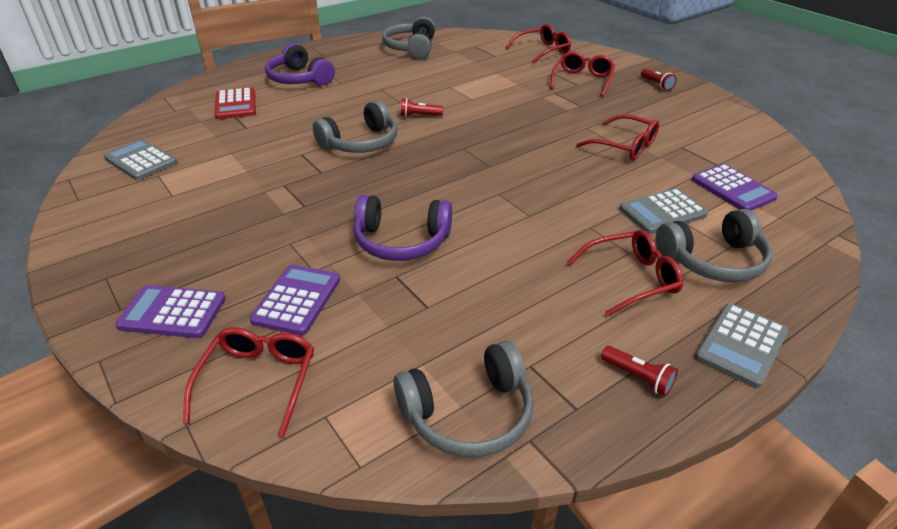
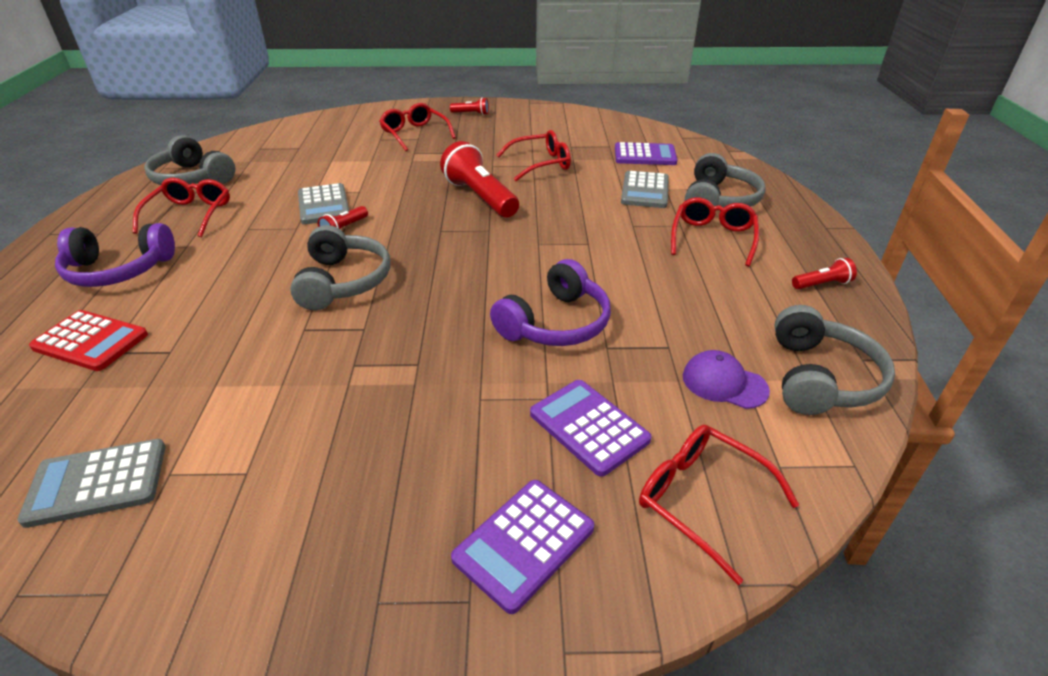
camera: 55 degrees left, 0 degrees up
(406, 353) = (724, 383): none -> purple cap
(530, 143) = (480, 197): none -> red flashlight
(543, 51) = (333, 126): red glasses -> red glasses (190, 214)
(741, 345) = (813, 233): grey calculator -> grey calculator (324, 205)

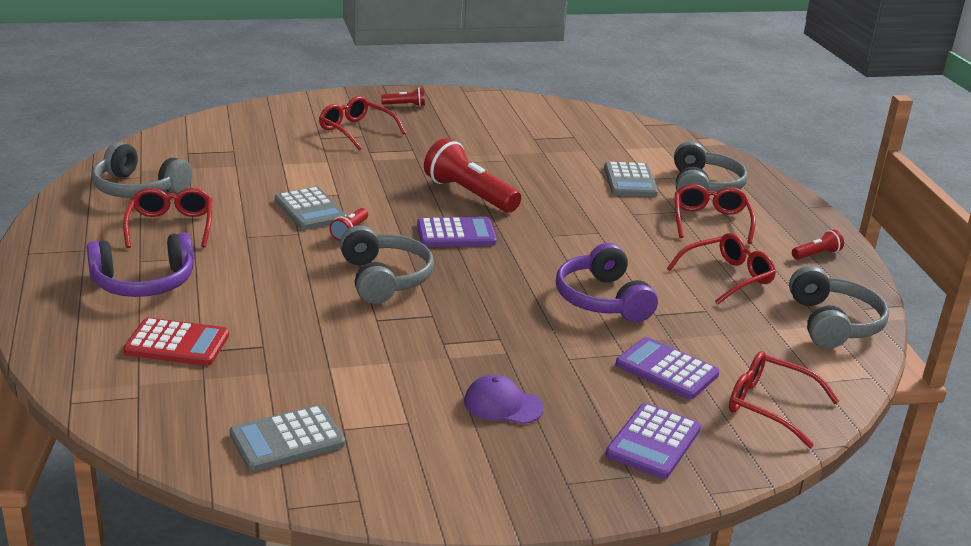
camera: 15 degrees left, 10 degrees down
(541, 164) = (513, 158): red glasses -> red glasses (728, 277)
(555, 323) = (602, 299): purple headphones -> purple headphones turned 135 degrees clockwise
(645, 155) = (614, 145): purple calculator -> purple calculator (456, 234)
(724, 383) = (760, 332): purple cap -> purple cap (503, 405)

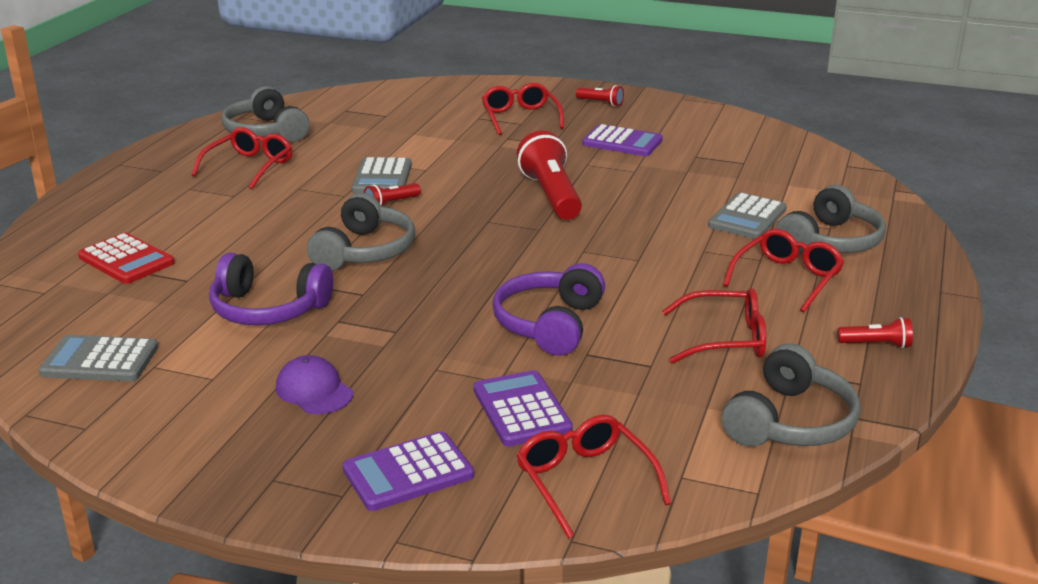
camera: 35 degrees right, 0 degrees up
(144, 283) = (168, 206): purple headphones -> purple headphones (268, 309)
(456, 234) = (487, 228): purple calculator -> purple calculator (622, 142)

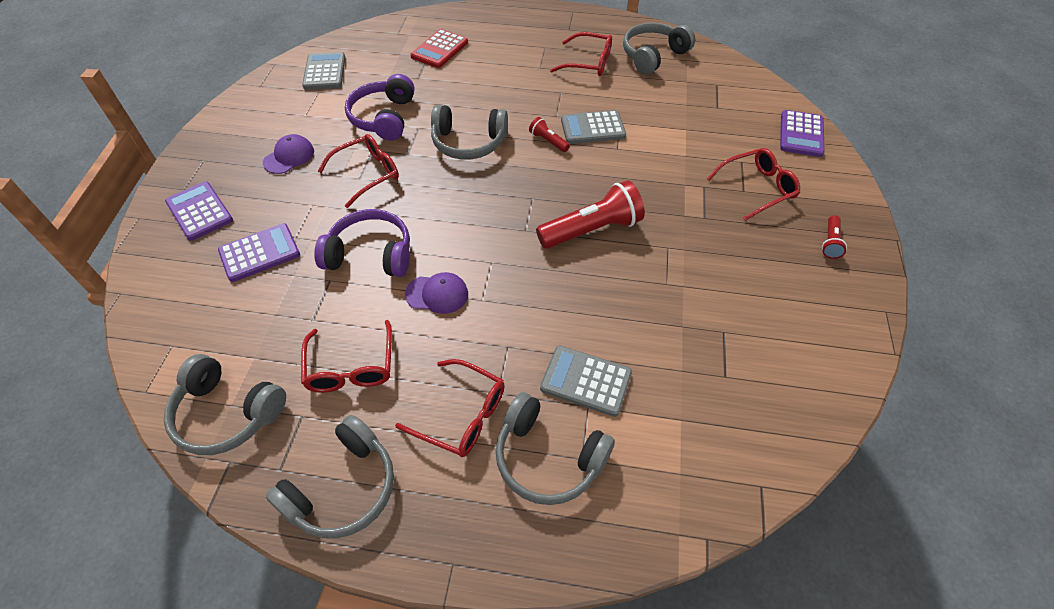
camera: 80 degrees right, 25 degrees up
(584, 480) = (176, 293): red glasses -> red glasses (368, 174)
(622, 142) = (733, 268): purple calculator -> purple calculator (801, 134)
(625, 284) = (437, 294): none -> purple cap
(876, 344) = (343, 488): red flashlight -> grey headphones

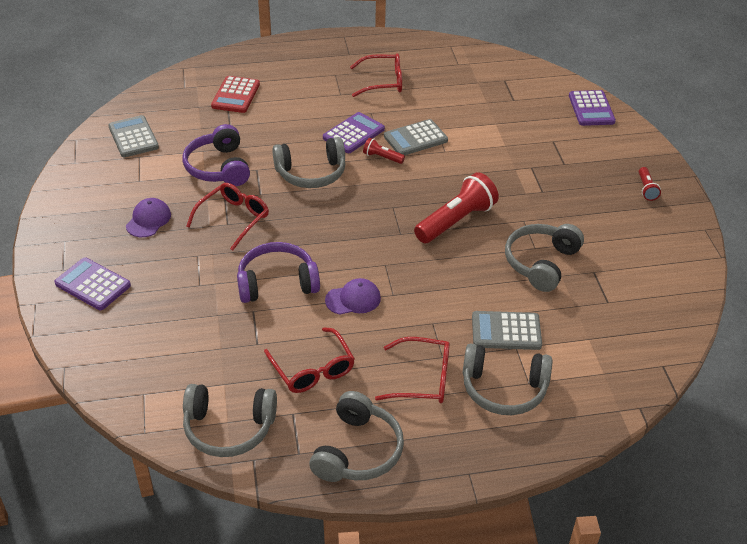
camera: 20 degrees left, 10 degrees down
(259, 253) = (175, 305): purple calculator -> purple calculator (353, 133)
(653, 56) = (438, 65): grey headphones -> grey headphones (541, 263)
(758, 188) = (574, 159): red glasses -> none

